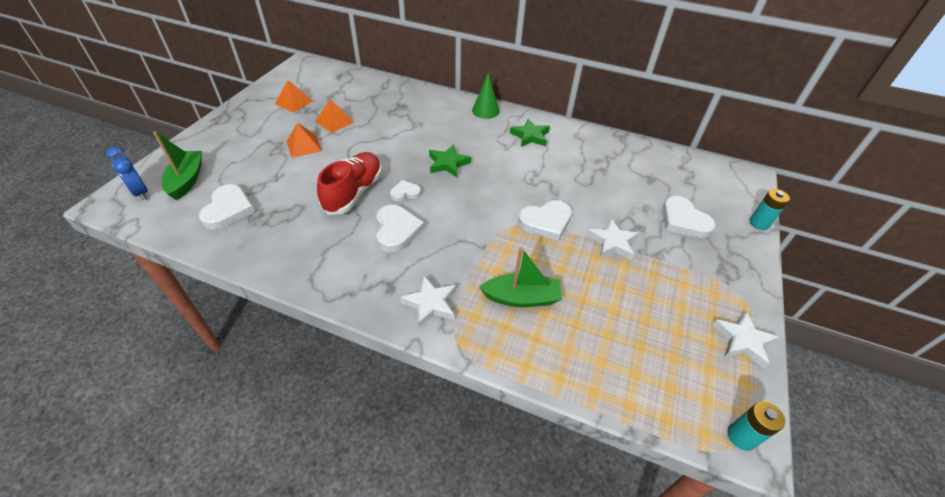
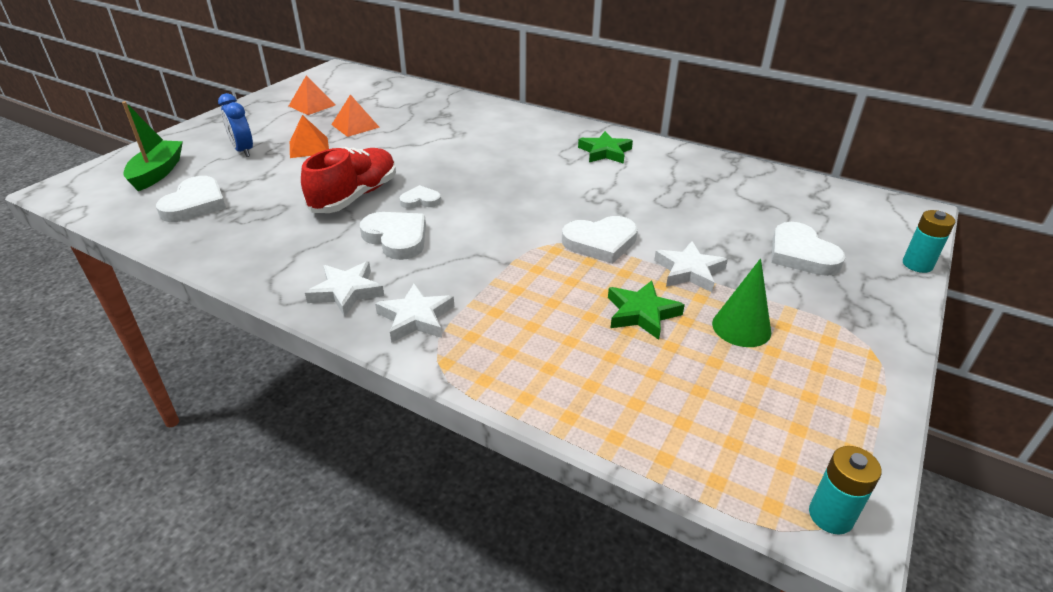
camera: 10 degrees right, 10 degrees down
(140, 192) = (99, 181): blue clock -> blue clock (243, 150)
(397, 230) = (396, 238): white heart -> white heart turned 45 degrees counterclockwise
(448, 163) = (486, 174): green star -> green star (641, 313)
(485, 111) = (552, 124): green cone -> green cone (741, 327)
(521, 298) = (542, 322): green boat -> none
(742, 341) = (859, 399): white star -> white star (346, 292)

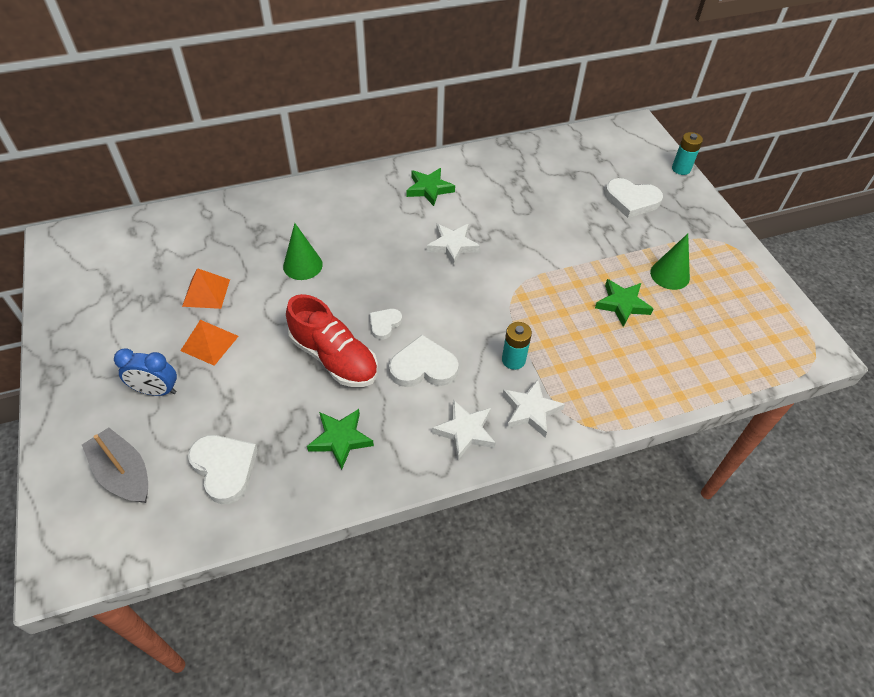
camera: 50 degrees left, 15 degrees up
(158, 173) = (124, 473): green boat -> grey boat
(272, 236) = (340, 439): none -> green star
(312, 105) = (121, 298): orange pyramid -> none
(355, 196) = (334, 358): red shoe -> red shoe turned 150 degrees clockwise
(433, 143) = (302, 265): none -> green cone
(600, 242) = (536, 270): white heart -> none
(689, 271) = (603, 255): white star -> white star (452, 245)
(830, 516) = (812, 348): turquoise battery -> turquoise battery (513, 360)

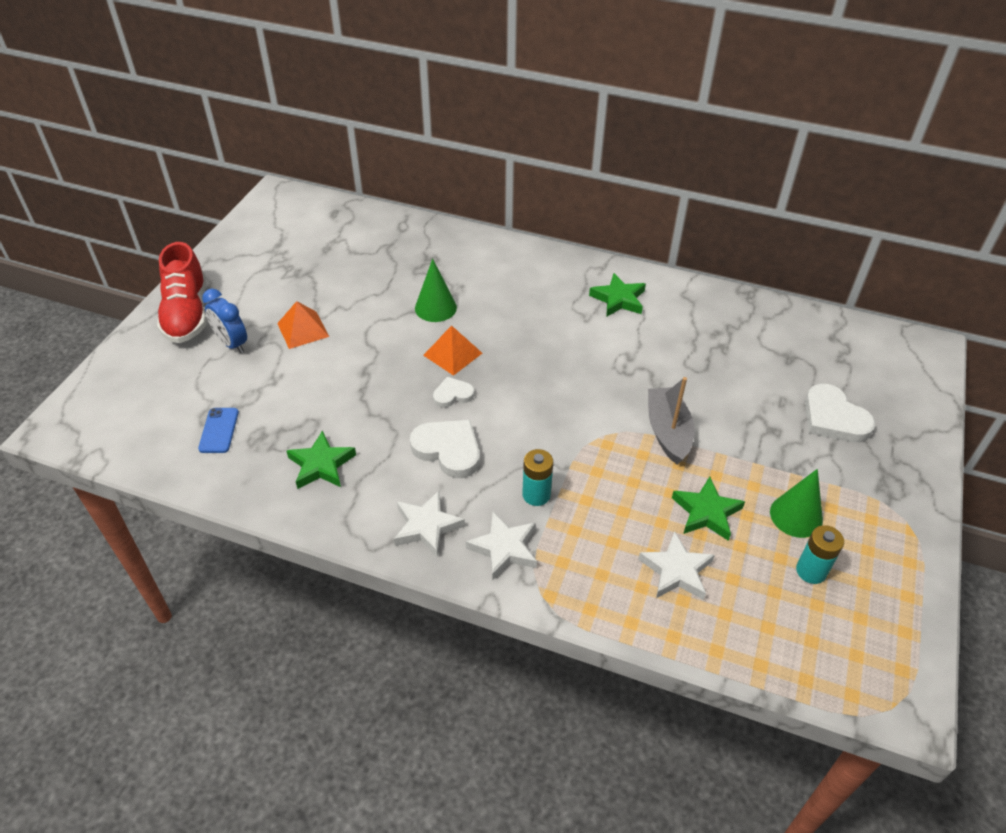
camera: 40 degrees right, 5 degrees down
(124, 473) = (153, 390): grey boat -> grey boat (668, 432)
(206, 292) = (339, 289): orange pyramid -> orange pyramid (453, 354)
(224, 468) = (219, 430): white heart -> blue phone
(334, 358) = (383, 397): red shoe -> red shoe (187, 314)
(452, 245) = (587, 361): white star -> white star (676, 571)
(681, 169) = (936, 417): turquoise battery -> turquoise battery (811, 571)

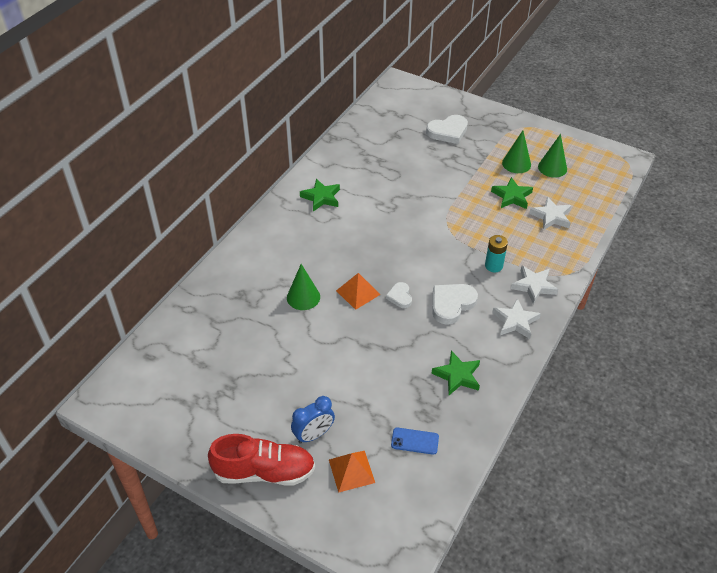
camera: 80 degrees left, 0 degrees up
(303, 330) = (308, 384): orange pyramid -> orange pyramid (351, 471)
(668, 432) = (449, 199): grey boat -> none
(811, 571) = (552, 167): turquoise battery -> green cone

